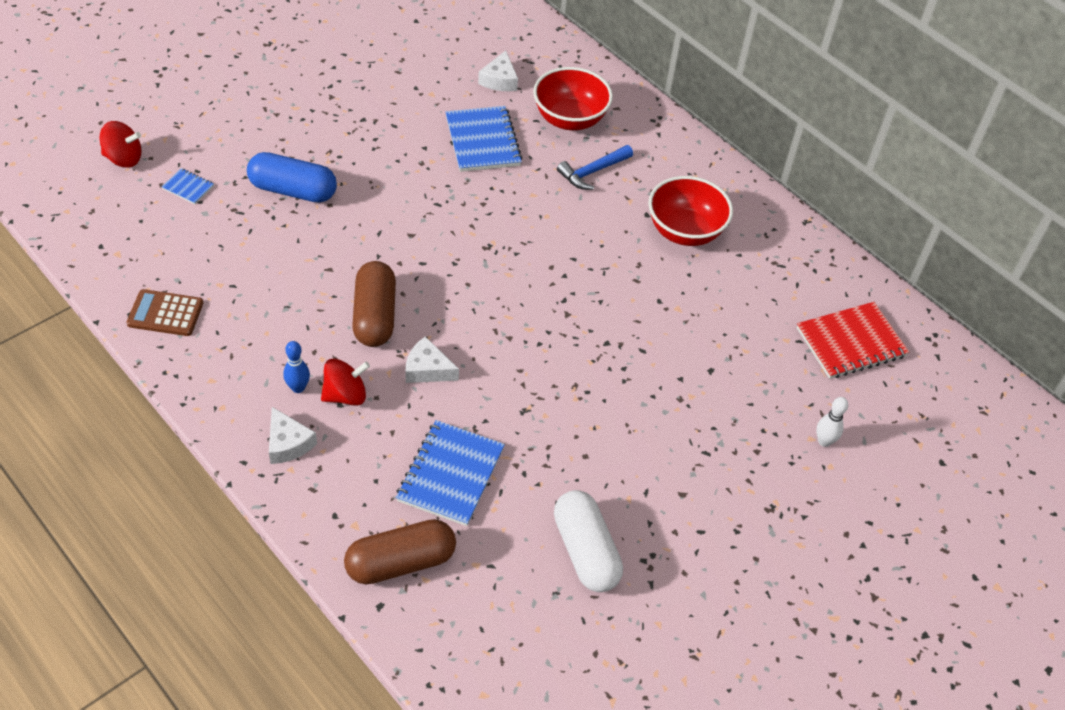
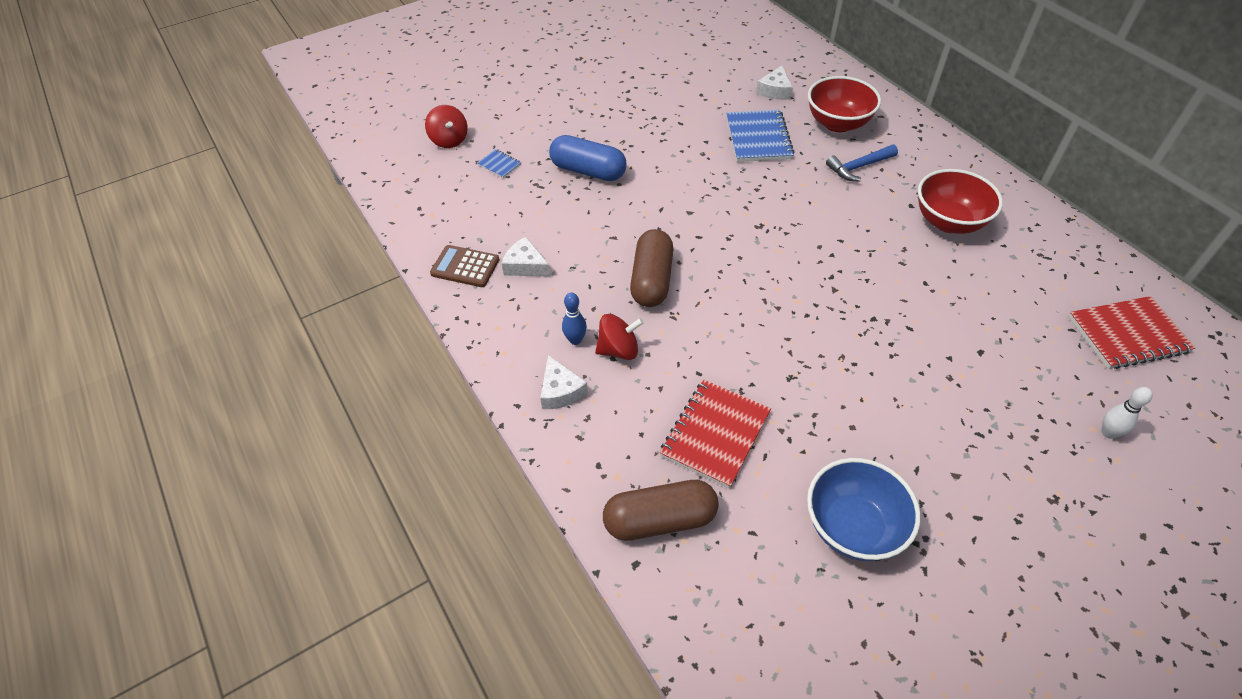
camera: 15 degrees right, 0 degrees up
(123, 158) = (449, 140): red spinning top -> red spinning top turned 45 degrees clockwise
(427, 369) = (698, 331): white cheese -> white cheese (525, 266)
(450, 474) = (715, 434): blue notebook -> red notebook
(585, 551) = (852, 527): white capsule -> blue bowl

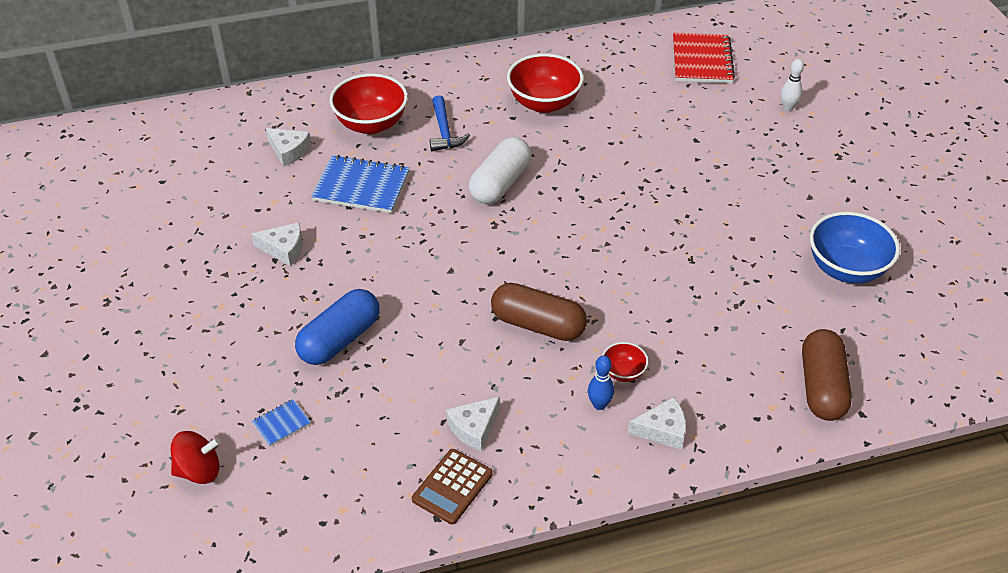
camera: 75 degrees left, 5 degrees down
(619, 350) = (623, 372): red spinning top -> red bowl
(667, 118) = (284, 249): none -> white cheese
(715, 434) = (741, 327): red notebook -> none
(814, 217) = (500, 183): none -> white capsule

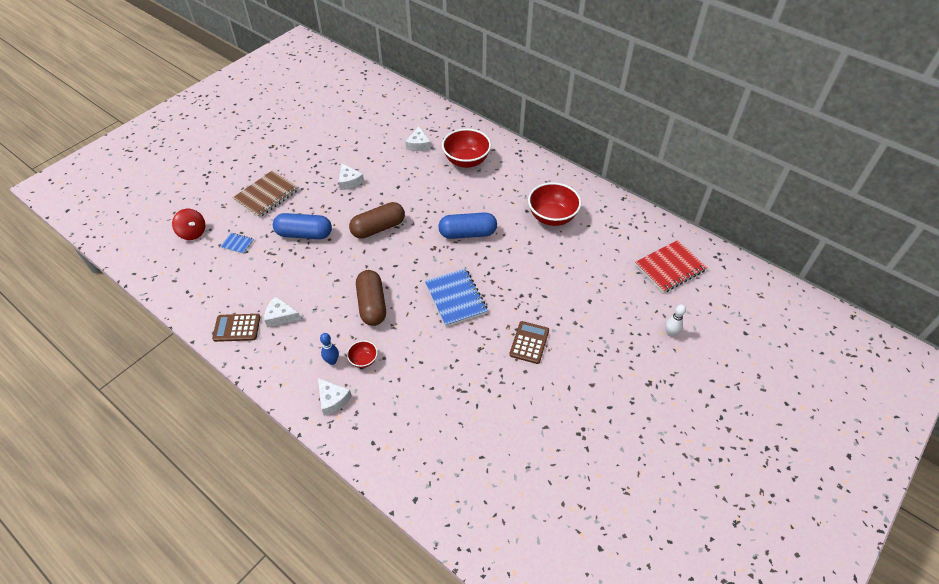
camera: 55 degrees right, 5 degrees up
(212, 349) = (266, 195): none -> brown notebook
(361, 186) = (416, 183): blue notebook -> blue notebook (456, 298)
(444, 131) = (487, 190): blue hammer -> none
(500, 183) = (467, 233): white capsule -> blue capsule
(715, 215) = (529, 342): none -> brown calculator
(822, 387) = (422, 466): brown capsule -> brown capsule (378, 228)
(846, 269) = (540, 435): blue bowl -> none

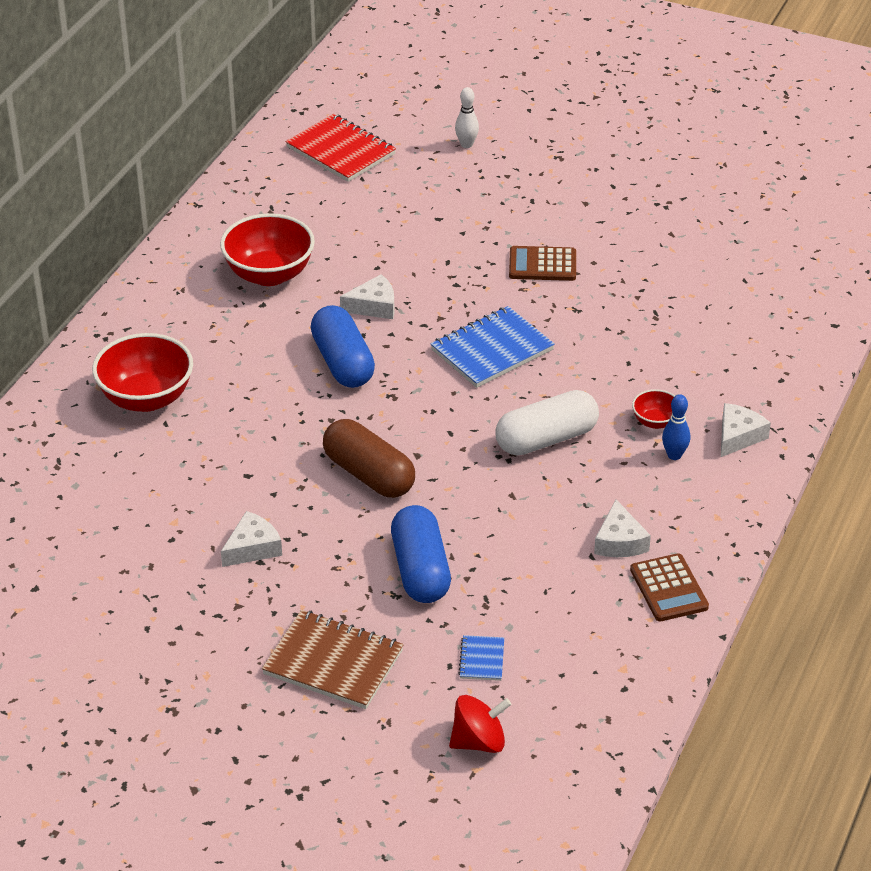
camera: 105 degrees left, 10 degrees down
(192, 233) = (479, 742): red spinning top -> red spinning top turned 45 degrees clockwise
(372, 305) = (546, 439): brown capsule -> white capsule
(418, 144) = (111, 474): white cheese -> white cheese (374, 306)

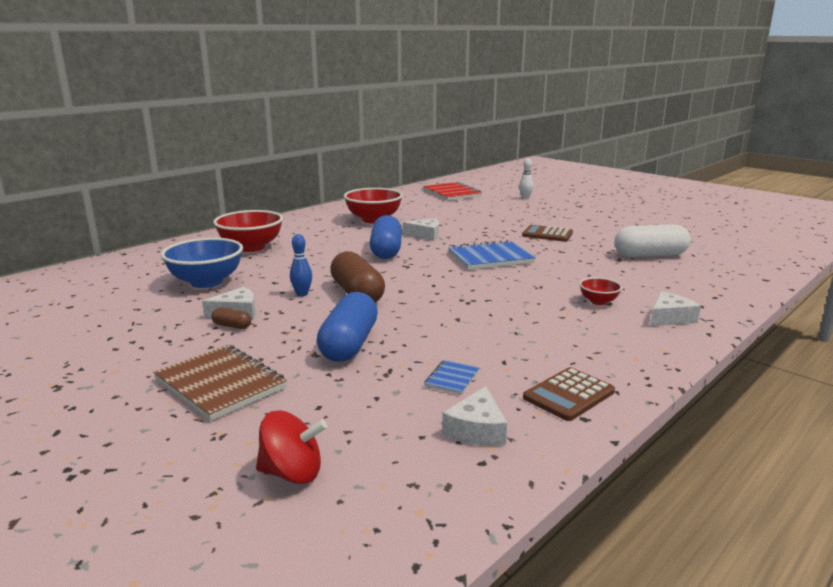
camera: 20 degrees right, 20 degrees down
(159, 496) = (206, 282): none -> blue bowl
(268, 573) = (232, 326): none -> brown capsule
(481, 659) = (351, 409): blue notebook -> blue notebook (452, 379)
(546, 439) = (504, 297): white capsule -> white capsule (650, 255)
(619, 541) = (535, 357): white cheese -> white cheese (477, 430)
(669, 588) = (568, 395): brown calculator -> brown calculator turned 45 degrees clockwise
(674, 455) = (608, 319): blue bowling pin -> blue bowling pin (302, 294)

